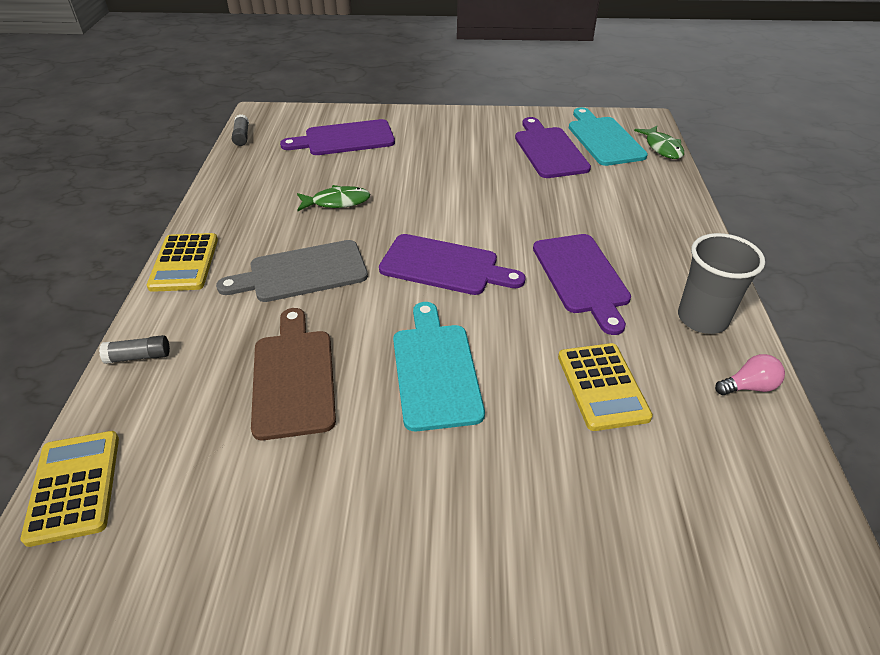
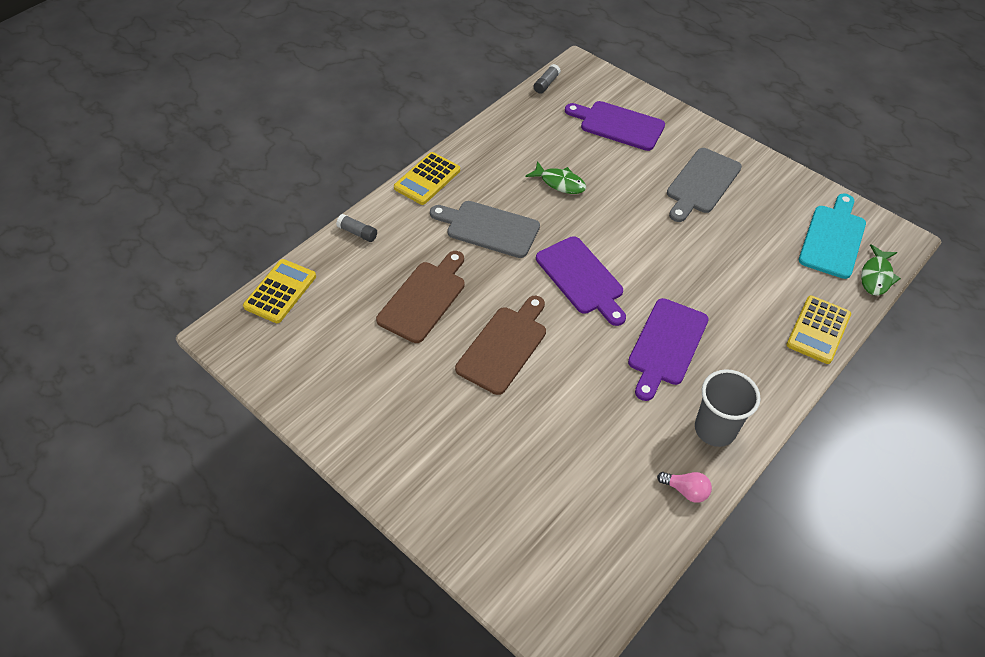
camera: 40 degrees right, 10 degrees up
(435, 370) = (504, 346): turquoise cutting board -> brown cutting board
(464, 148) = (701, 183): none -> grey cutting board
(549, 150) = (770, 223): purple cutting board -> none
(602, 386) = (591, 424): yellow calculator -> yellow calculator (818, 330)

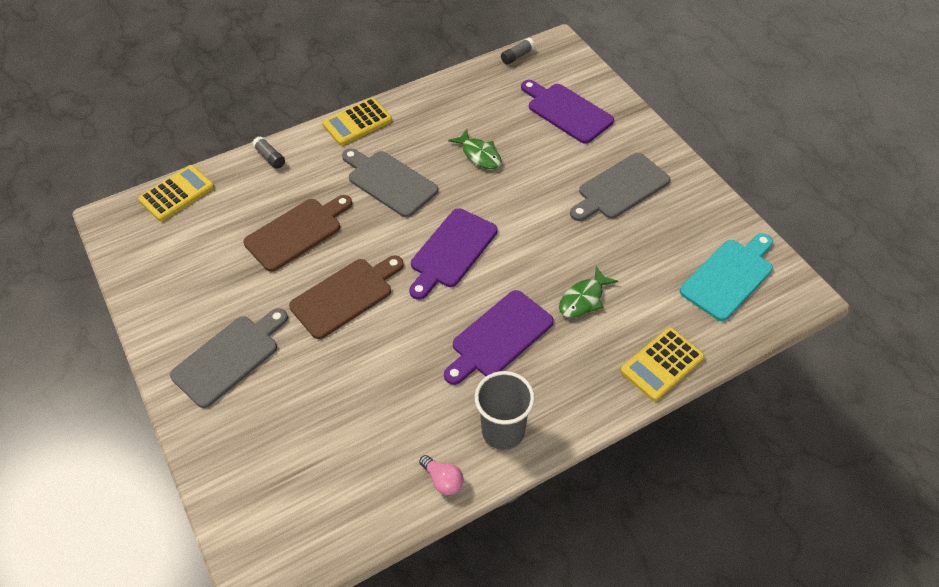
camera: 20 degrees right, 0 degrees up
(422, 437) = (229, 357): none -> grey cutting board
(581, 278) = (451, 251): purple cutting board -> purple cutting board turned 45 degrees clockwise
(876, 276) = (755, 327): green fish -> green fish (583, 299)

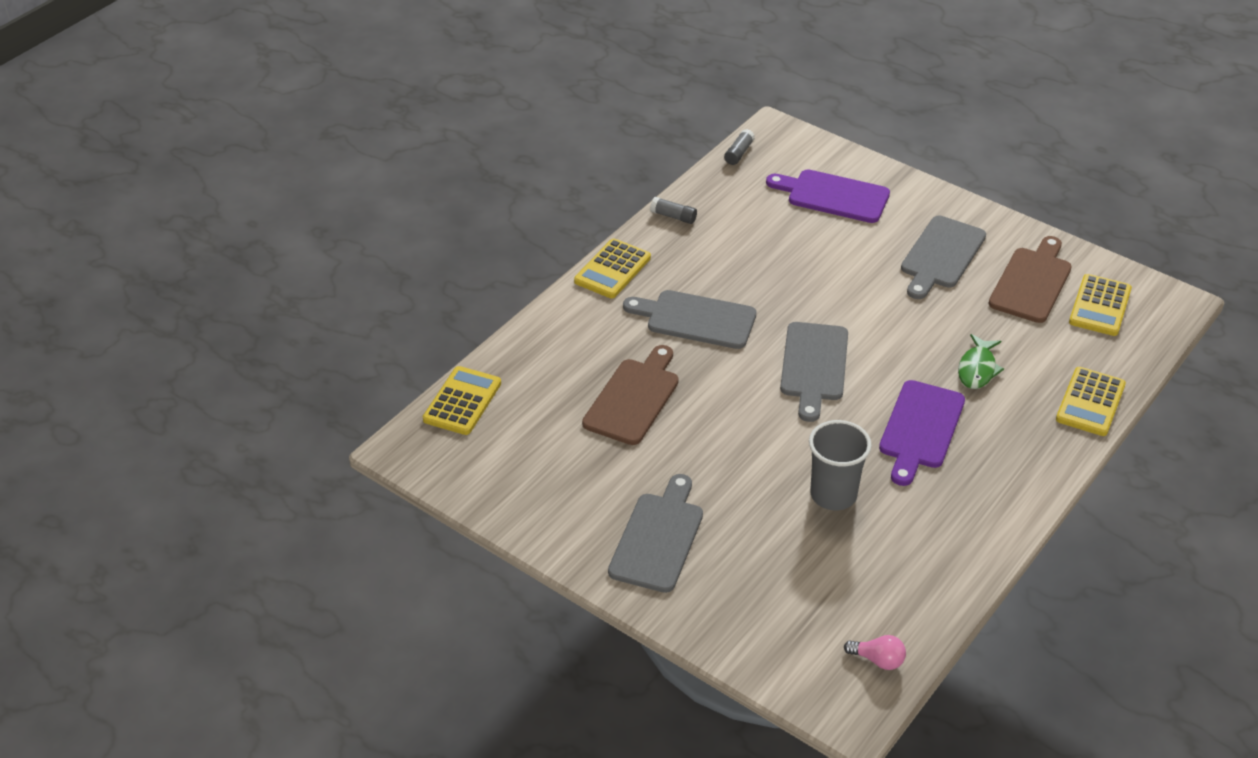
camera: 25 degrees left, 10 degrees down
(270, 157) = (540, 333): grey glue stick -> grey glue stick (673, 216)
(345, 296) = (735, 441): brown cutting board -> brown cutting board (1032, 282)
(443, 480) = (959, 569): pink light bulb -> pink light bulb (878, 660)
(451, 251) = (814, 366): purple cutting board -> grey cutting board
(479, 155) = (772, 264): green fish -> none
(503, 431) = (984, 508): grey cup -> grey cup (833, 495)
(729, 276) = (1100, 306): turquoise cutting board -> yellow calculator

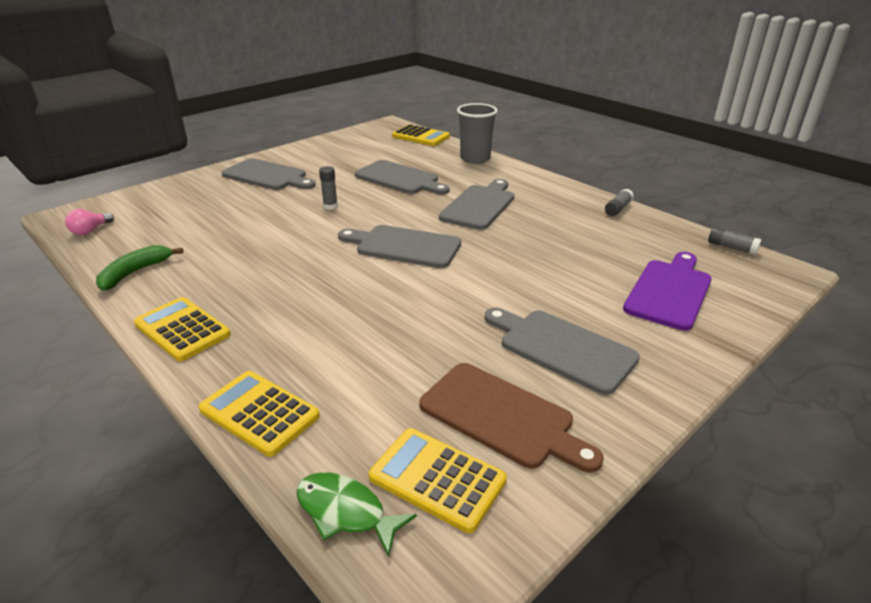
camera: 100 degrees right, 10 degrees down
(612, 269) = (545, 182): yellow calculator -> yellow calculator (182, 329)
(633, 398) = (400, 178): brown cutting board -> grey cutting board
(737, 446) = (330, 206): none -> grey glue stick
(833, 495) = (253, 235): grey cup -> grey cup (475, 159)
(920, 429) = (296, 286): purple cutting board -> none
(949, 566) = (135, 272): none -> green banana
(977, 369) = (359, 336): green fish -> green fish (346, 512)

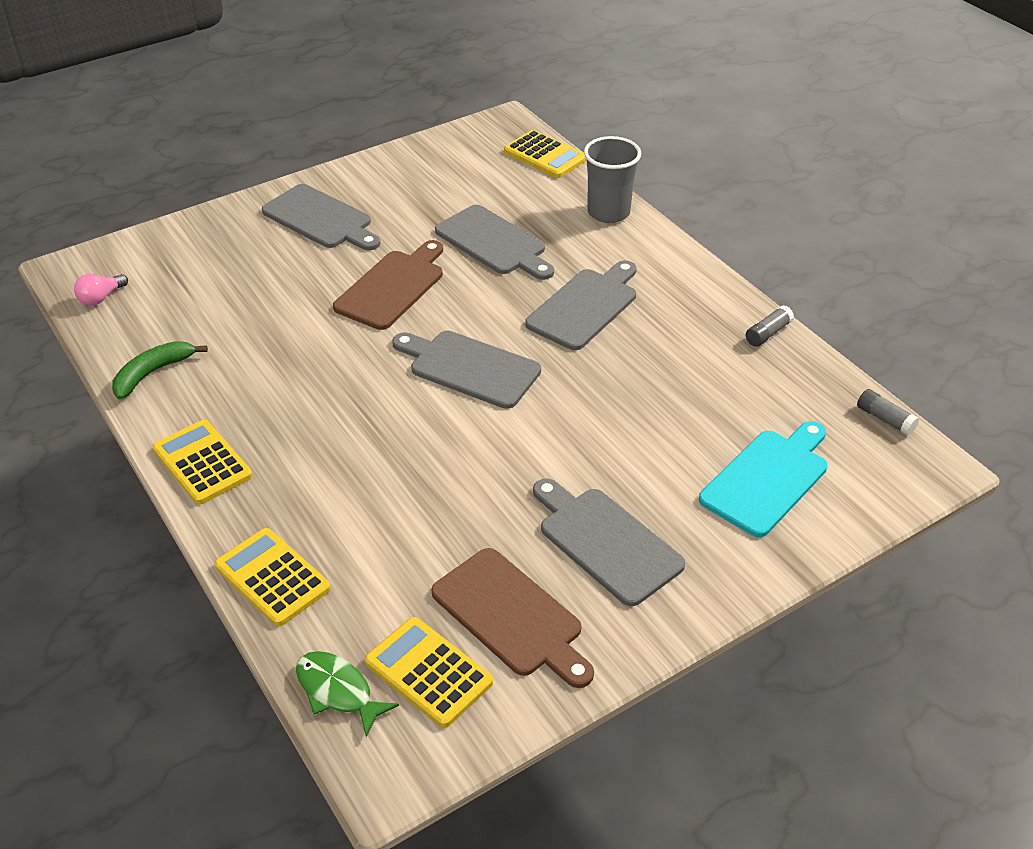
camera: 10 degrees right, 10 degrees up
(330, 206) = (393, 287): grey glue stick -> brown cutting board
(669, 291) = (767, 479): purple cutting board -> turquoise cutting board

